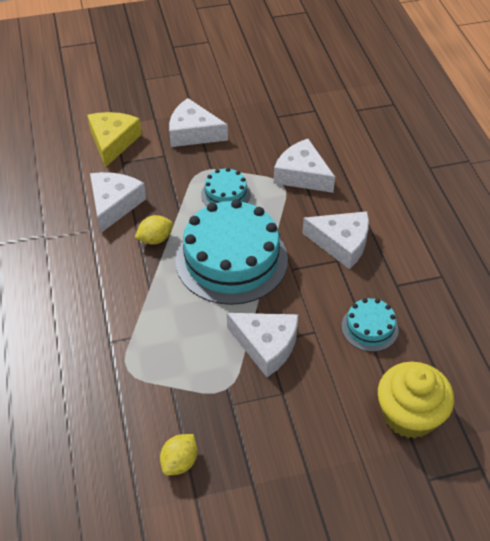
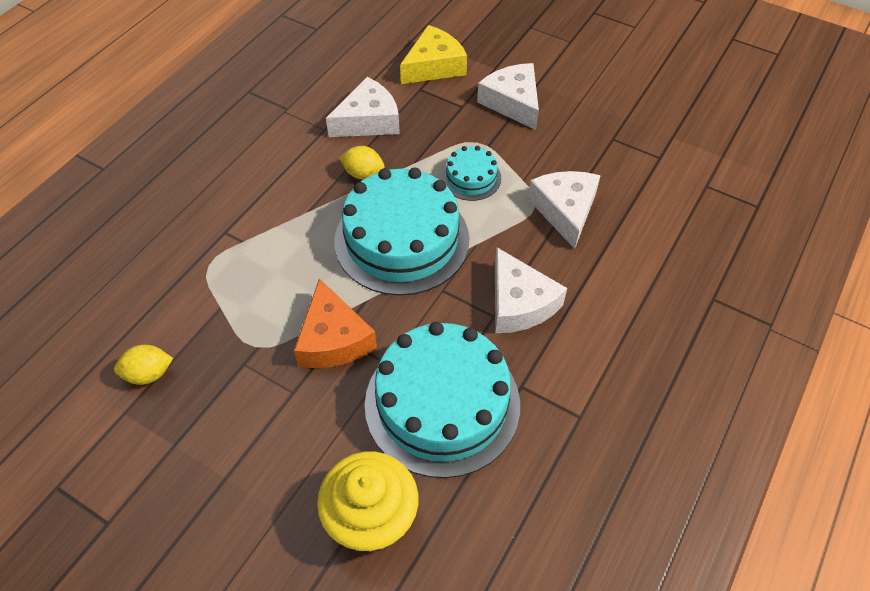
camera: 45 degrees right, 5 degrees up
(266, 345) = (333, 339): white cheese -> orange cheese
(369, 328) = (442, 403): turquoise cake -> turquoise cake, size x2.11

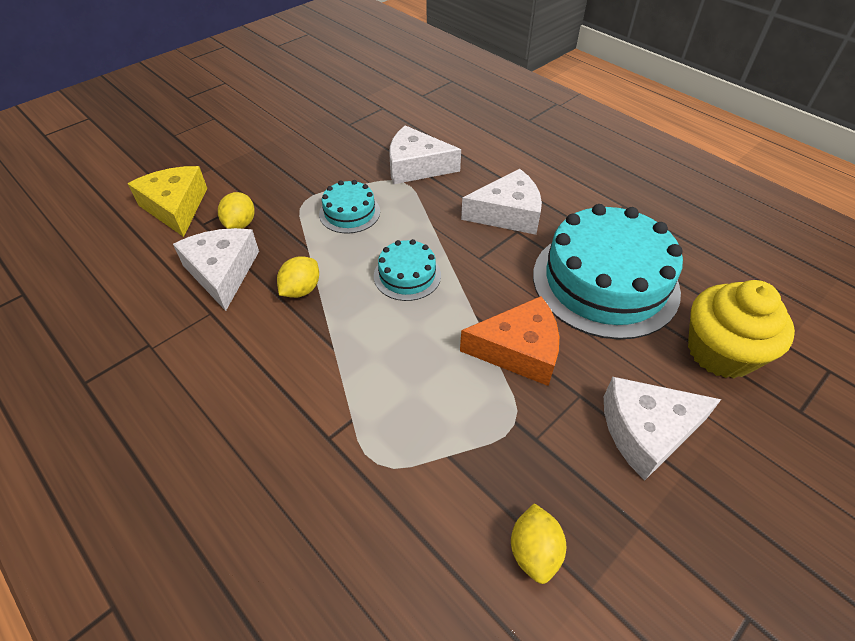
camera: 75 degrees left, 5 degrees down
(401, 239) = (407, 275): turquoise cake -> turquoise cake, size x0.47
(428, 111) = (240, 224): none -> yellow lemon
(512, 102) = (268, 167): white cheese -> white cheese (646, 431)

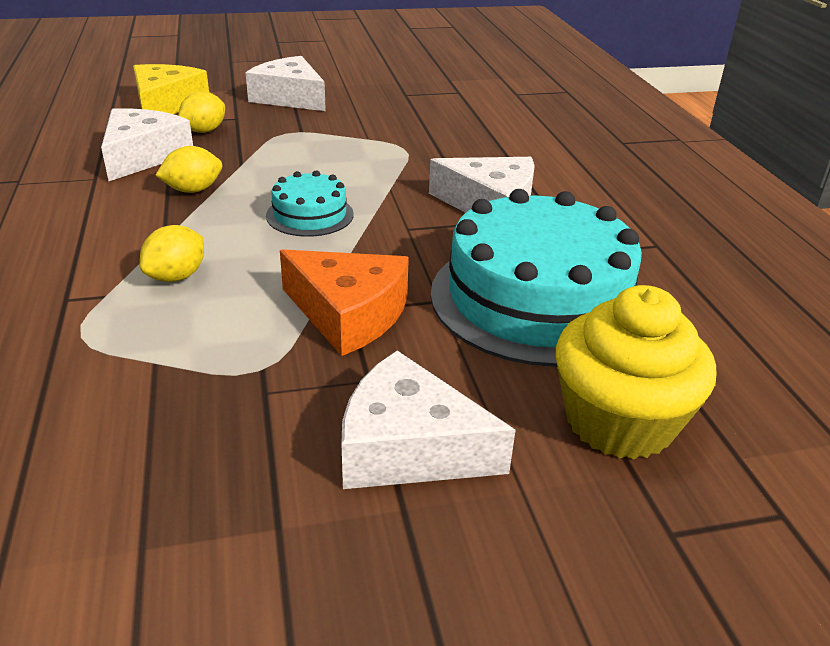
camera: 30 degrees right, 15 degrees down
(349, 213) = (316, 153): turquoise cake -> none
(416, 166) = (434, 141): white cheese -> white cheese (289, 98)
(534, 551) = (128, 481): yellow lemon -> yellow lemon (176, 277)

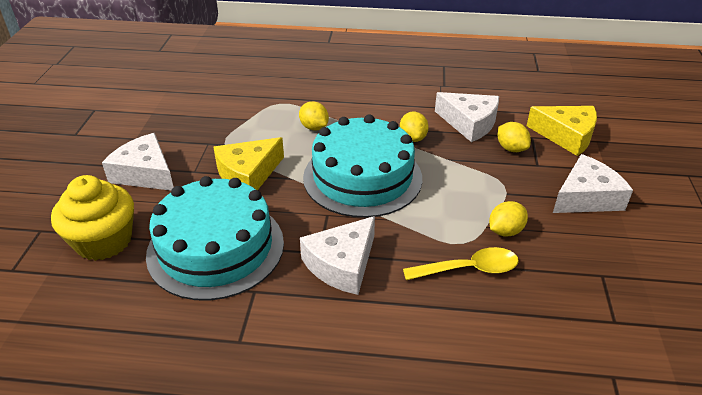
camera: 110 degrees right, 5 degrees up
(310, 215) = (362, 177): turquoise cake -> turquoise cake, size x2.11
(349, 314) = (248, 174): orange cheese -> yellow cheese
(370, 130) = (505, 231): none -> yellow lemon
(408, 447) = (145, 173): white cheese -> white cheese turned 90 degrees counterclockwise
(442, 143) = (469, 269): none -> yellow spoon

